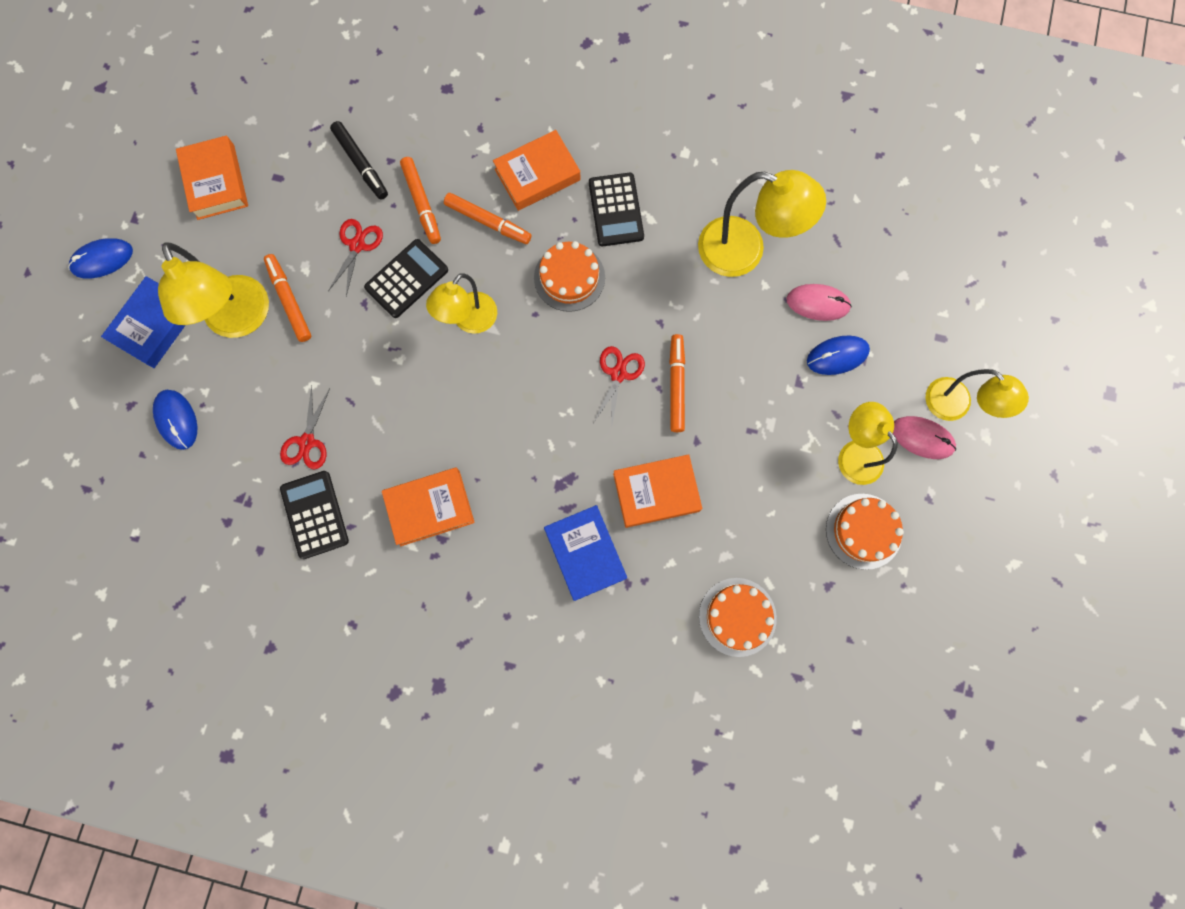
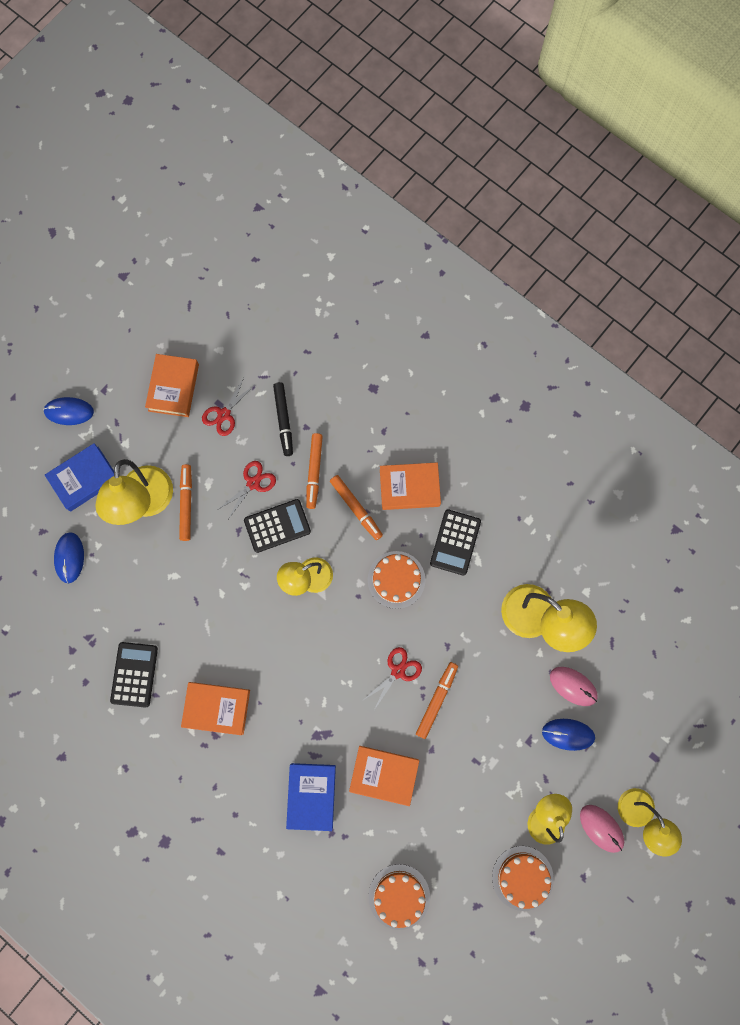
camera: 25 degrees right, 0 degrees up
(307, 442) = (152, 617): red scissors -> red scissors (224, 414)

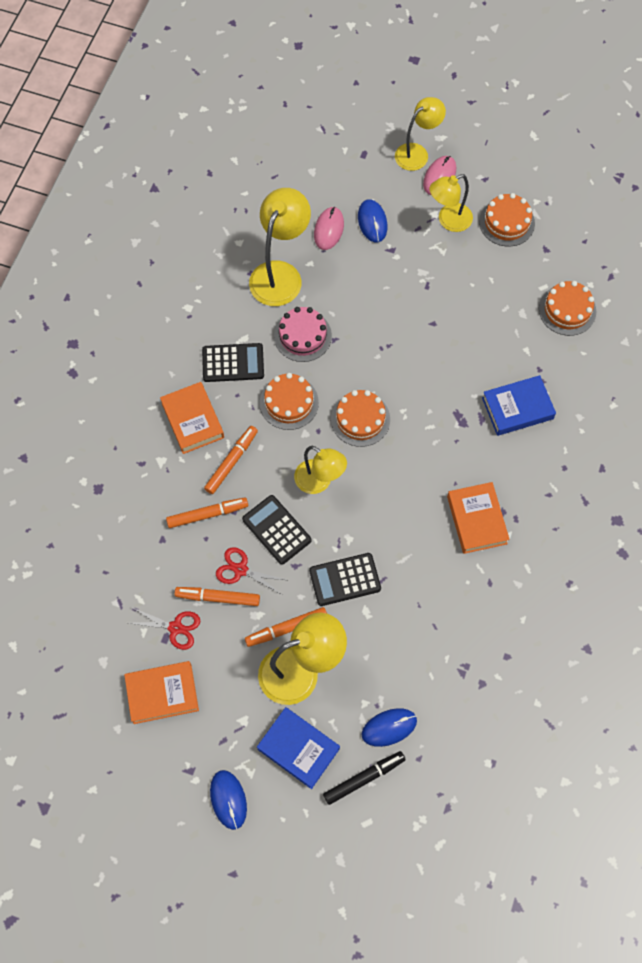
camera: 110 degrees left, 10 degrees down
(134, 674) = (478, 611): black calculator -> black calculator (345, 579)
(283, 420) = (162, 564): black marker -> black marker (364, 778)
(355, 639) = (360, 419): none -> orange cake
(384, 774) = (471, 355): orange book -> none
(398, 671) = (375, 373): red scissors -> none
(437, 700) = (387, 333): orange marker -> orange marker (218, 597)
(461, 617) = (302, 336): none -> pink cake

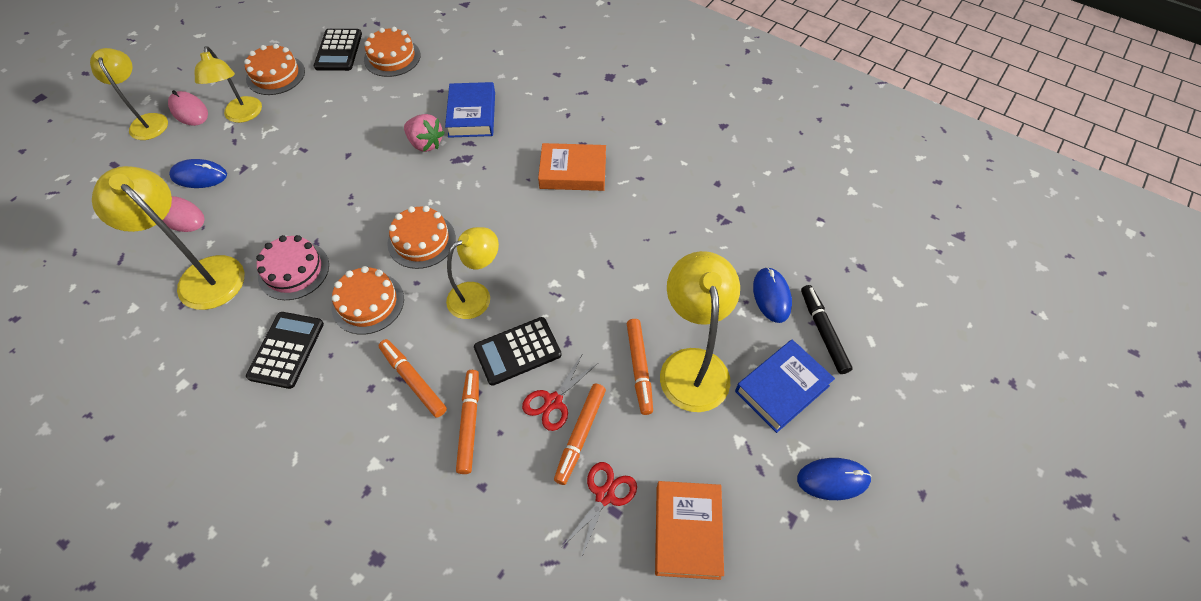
camera: 75 degrees left, 10 degrees down
(192, 420) = (338, 413): orange book -> none
(345, 579) = (599, 298): black calculator -> black calculator (339, 50)
(467, 382) = (425, 143): none -> pink strawberry

